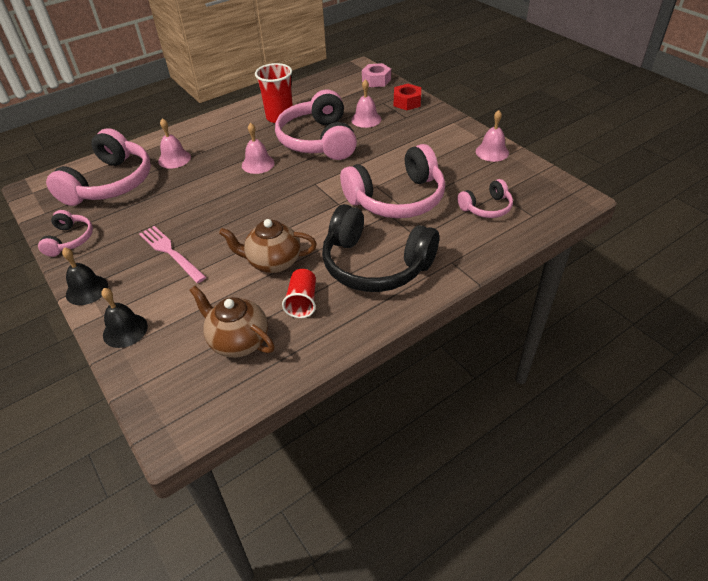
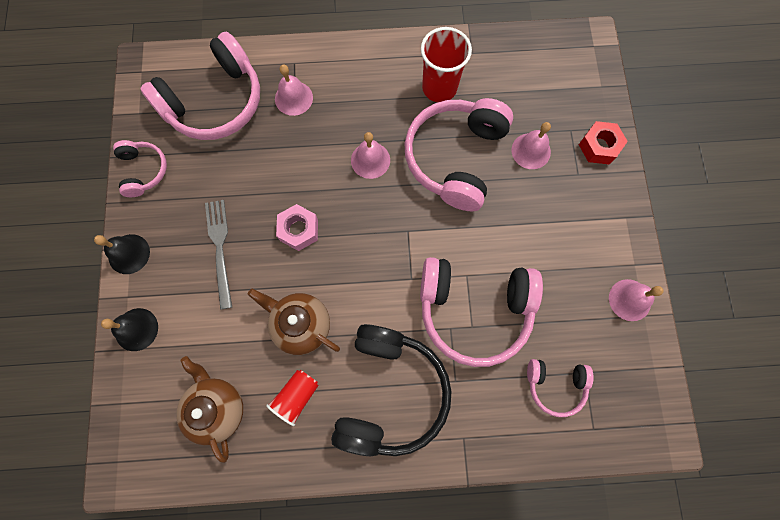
camera: 30 degrees right, 30 degrees up
(70, 240) = (144, 171): pink headphones -> pink headphones turned 45 degrees counterclockwise
(170, 252) = (220, 248): pink fork -> grey fork
(375, 264) = (390, 392): black headphones -> black headphones turned 135 degrees counterclockwise
(376, 80) = (592, 80): pink nut -> pink nut (299, 230)

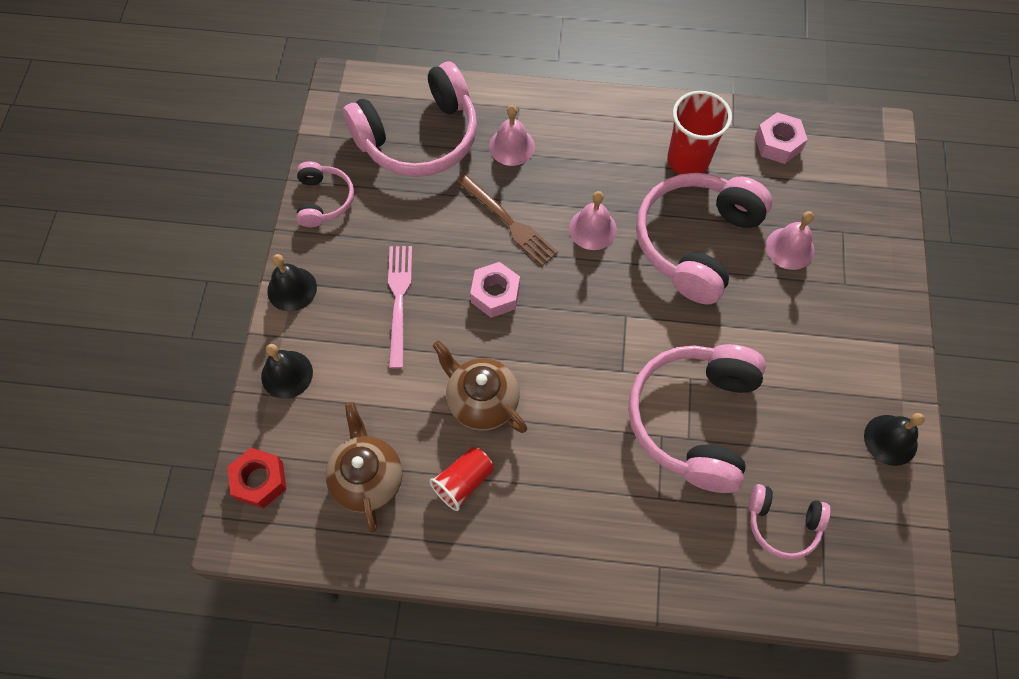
camera: 10 degrees right, 10 degrees down
(220, 248) = (399, 300): grey fork -> pink fork
(300, 165) = (508, 222): none -> brown fork
(390, 392) = (577, 497): black headphones -> none
(474, 310) = (694, 420): pink headphones -> pink headphones turned 90 degrees clockwise
(510, 62) = (778, 144): none -> pink nut
(599, 146) = (875, 256): red nut -> red nut (260, 480)
(630, 300) = (890, 440): pink bell -> black bell

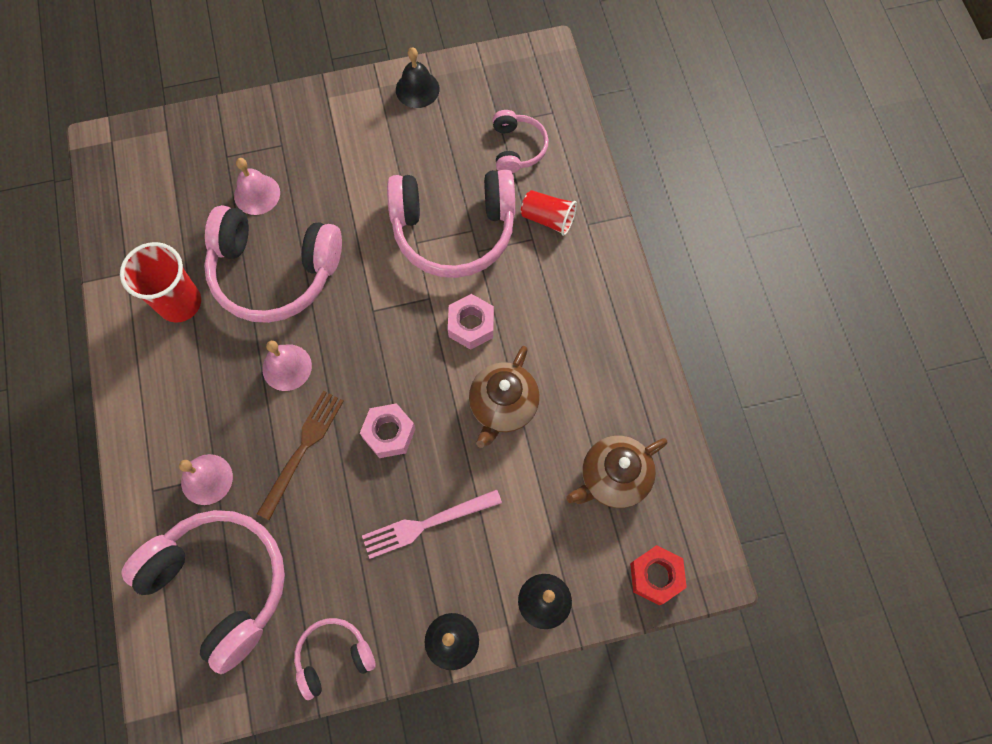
camera: 110 degrees left, 5 degrees up
(463, 482) = (582, 395): red cup -> red cup (548, 218)
(778, 144) = (138, 228): pink nut -> pink nut (471, 325)

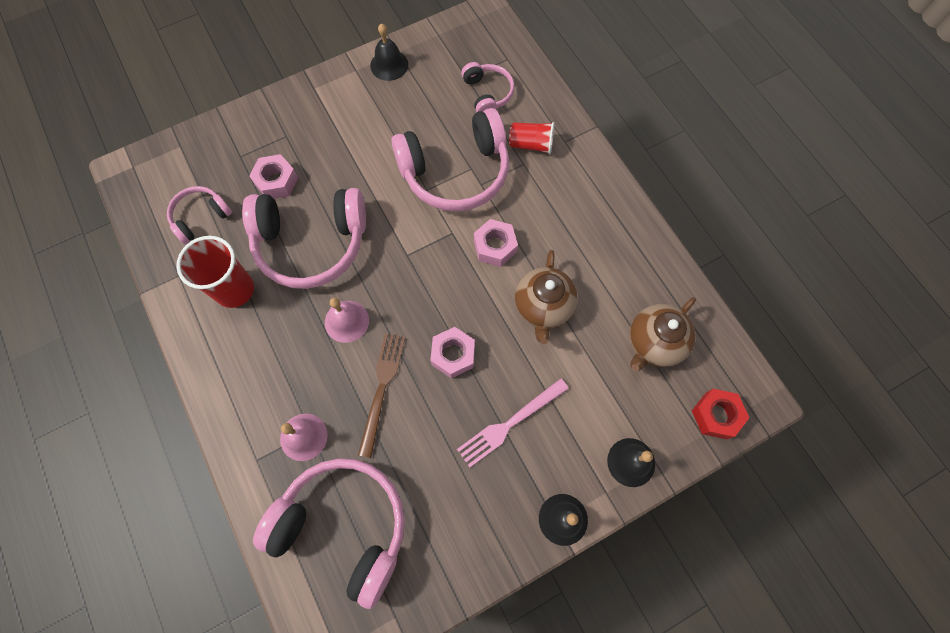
camera: 15 degrees left, 0 degrees up
(257, 194) = (276, 181): pink bell -> pink nut
(333, 656) = (464, 562): pink headphones -> pink headphones (200, 217)

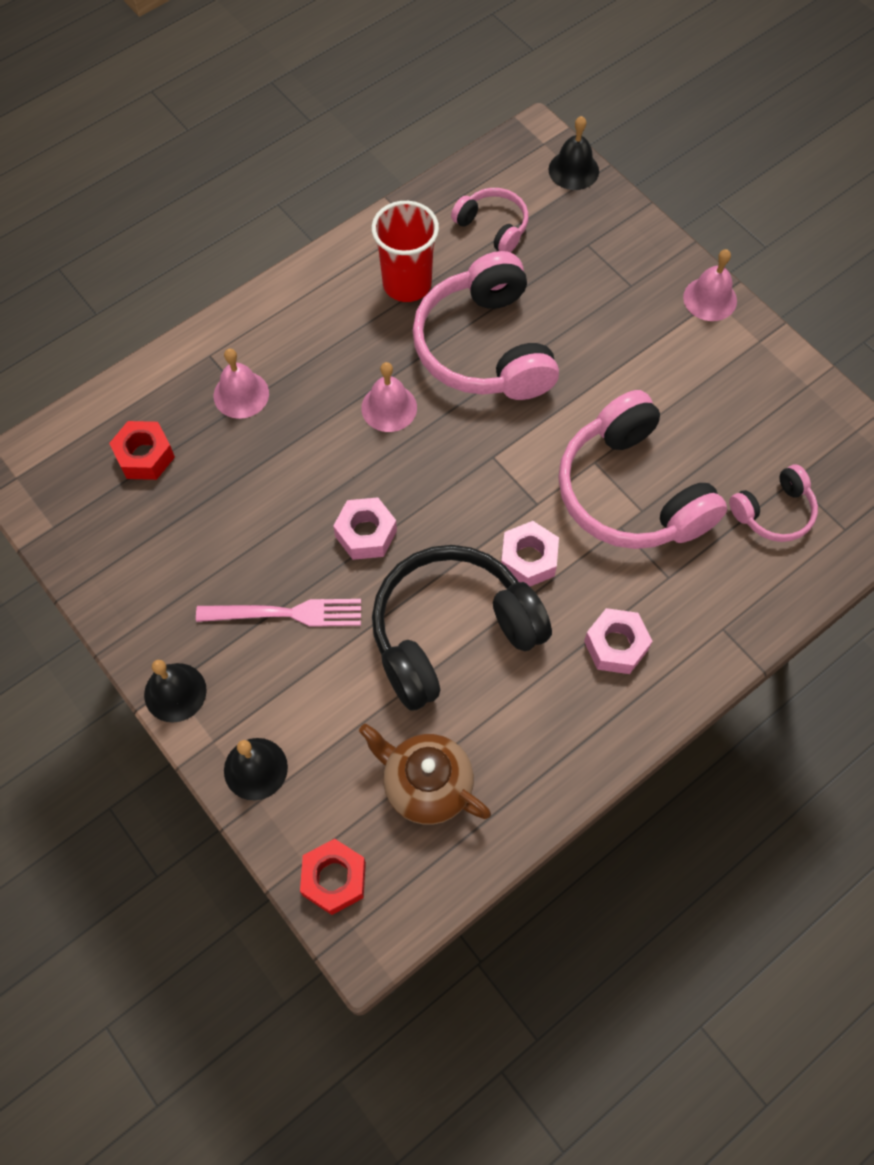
camera: 80 degrees right, 5 degrees down
(276, 181) = (562, 291): pink nut -> pink nut (616, 645)
(312, 90) = (710, 299): none -> pink bell
(343, 527) = (145, 456): pink headphones -> red nut
(382, 388) = (310, 463): brown fork -> none
(389, 65) = (782, 379): black bell -> black bell (573, 170)
(510, 423) = (286, 613): pink fork -> pink fork turned 135 degrees clockwise
(531, 144) = (704, 583): red cup -> none
(543, 307) = (451, 633): brown teapot -> black headphones

